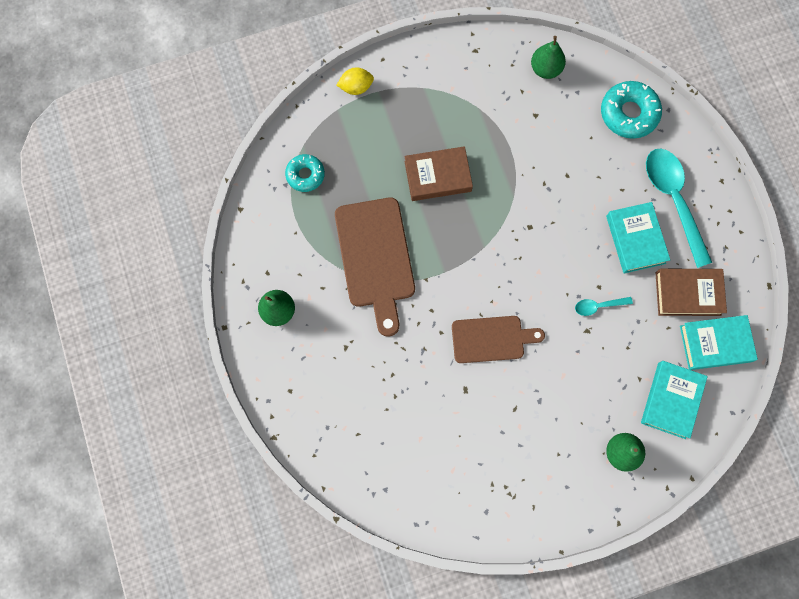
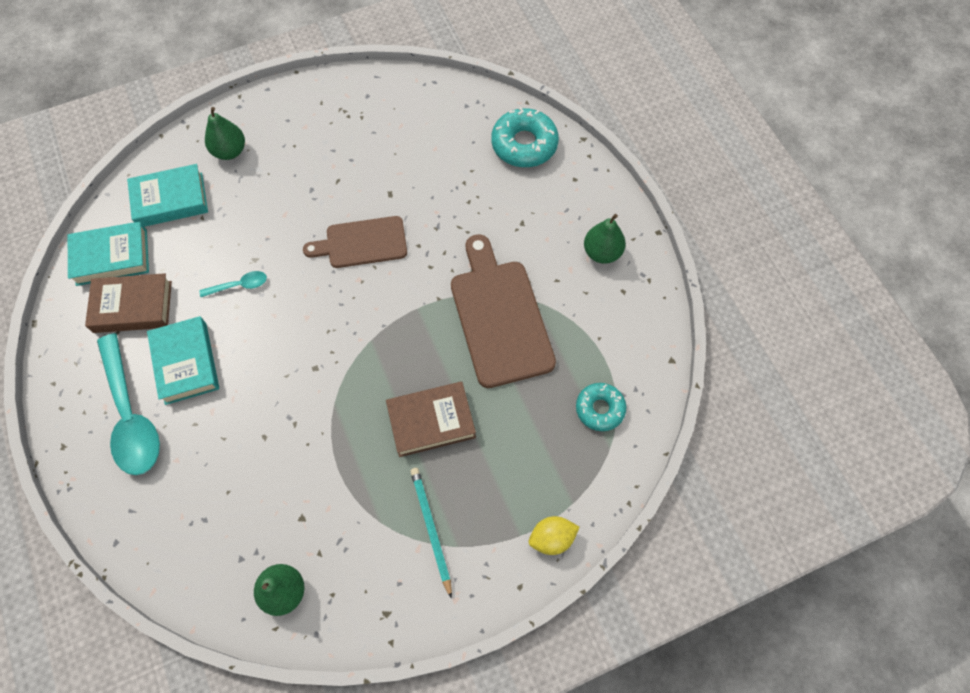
camera: 175 degrees right, 10 degrees down
(442, 100) = (431, 529): none -> turquoise pencil
(628, 113) = (172, 531): turquoise donut -> turquoise donut (524, 144)
(671, 400) = (170, 200): turquoise book -> turquoise book turned 60 degrees clockwise

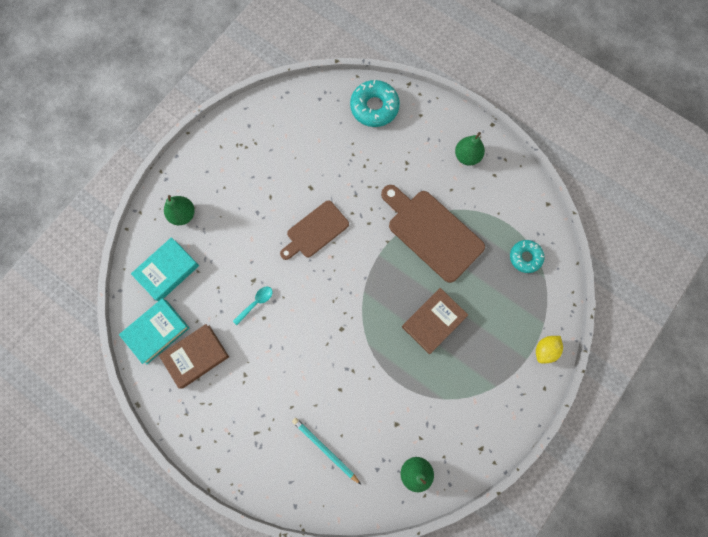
camera: 30 degrees left, 10 degrees up
(131, 415) = (247, 425): turquoise spoon -> none
(186, 363) = (258, 372): turquoise book -> none
(431, 529) = (475, 385): turquoise pencil -> turquoise pencil (325, 449)

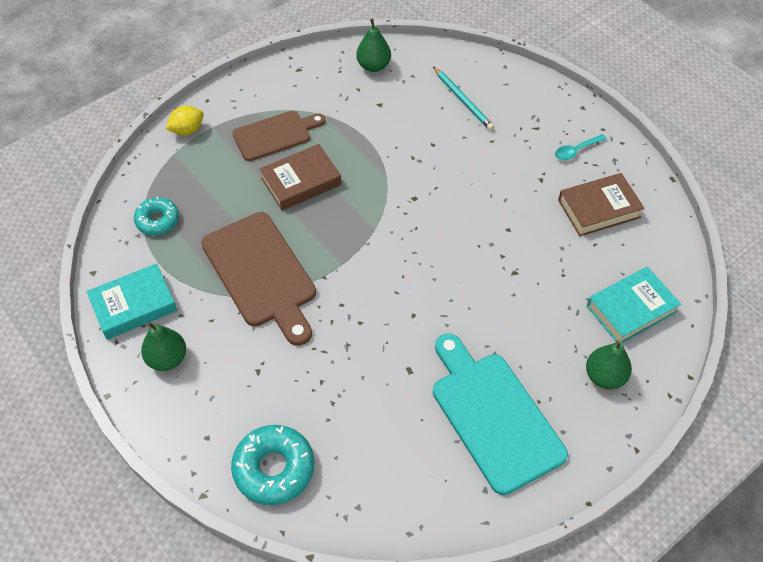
camera: 165 degrees left, 20 degrees down
(156, 332) = (648, 244): turquoise book -> turquoise book (134, 305)
(251, 170) = (493, 416): none -> turquoise cutting board
(256, 303) = (515, 246): turquoise spoon -> turquoise spoon (576, 151)
(315, 231) = (417, 311): brown cutting board -> brown cutting board (275, 135)

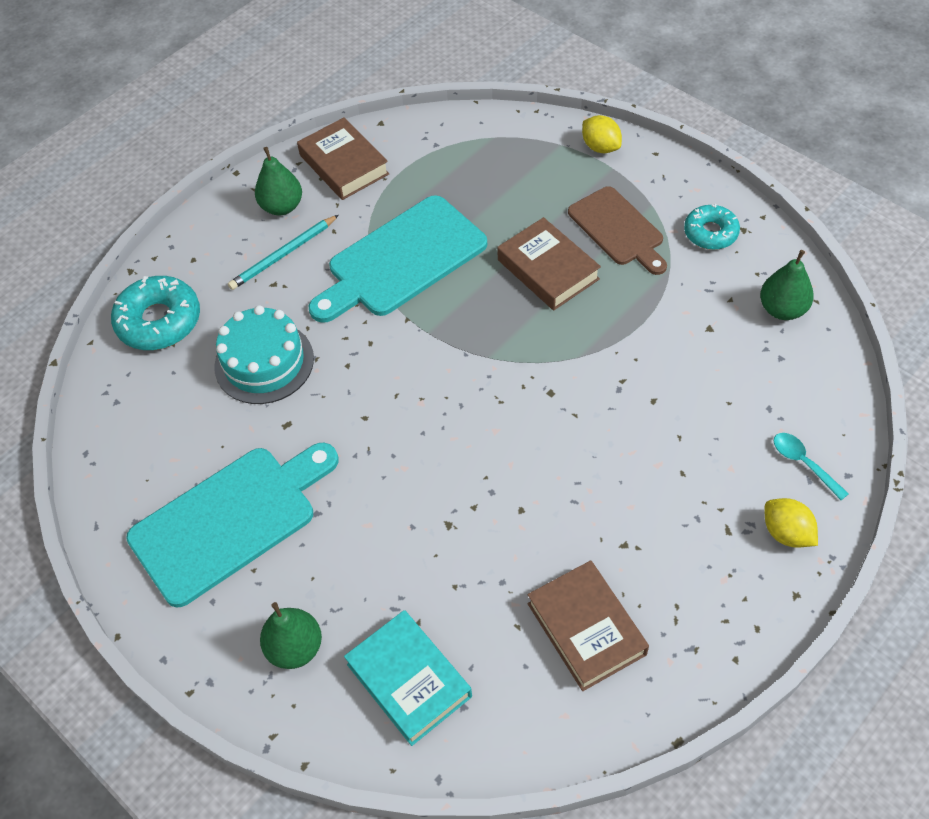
camera: 85 degrees right, 0 degrees up
(134, 305) = (344, 164): turquoise book -> brown book
(157, 220) = (459, 155): turquoise donut -> turquoise donut (710, 233)
(261, 274) = (402, 260): brown cutting board -> turquoise cutting board
(343, 383) = (264, 362): none -> turquoise cake
(463, 100) = (752, 427): turquoise pencil -> turquoise pencil (283, 255)
(541, 102) = (786, 533): none -> yellow lemon
(576, 151) = (696, 590): turquoise spoon -> turquoise spoon (803, 463)

